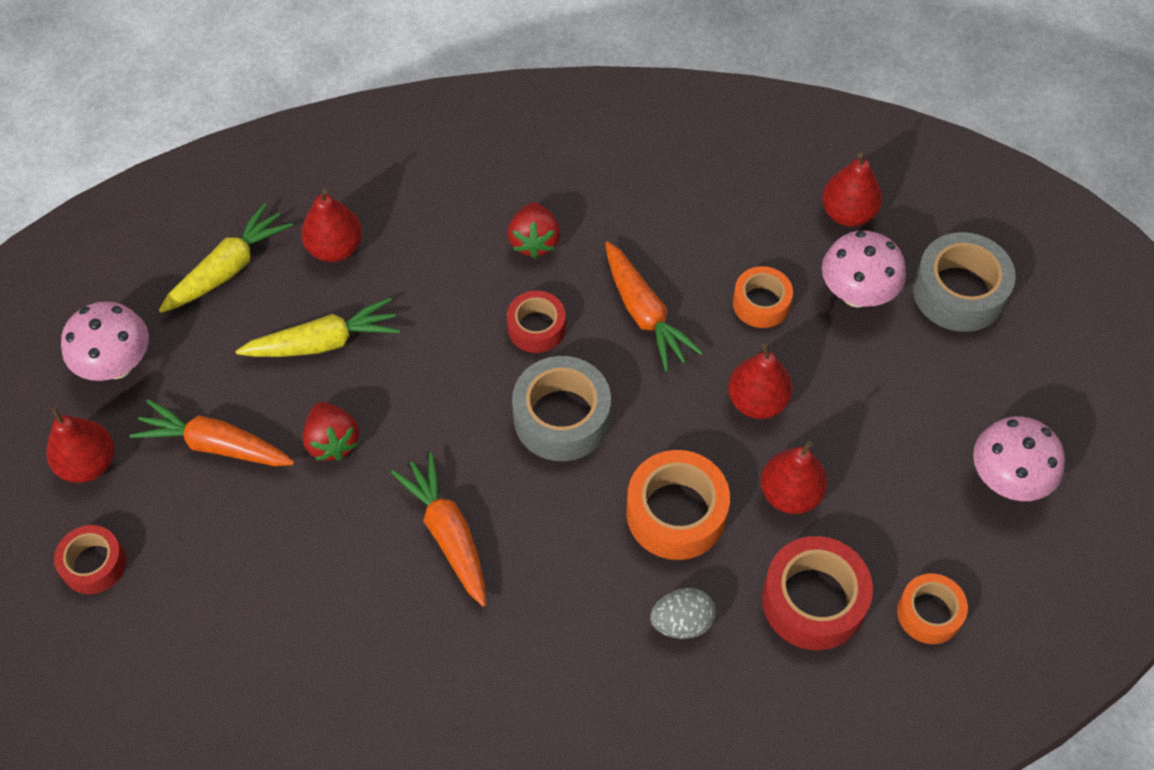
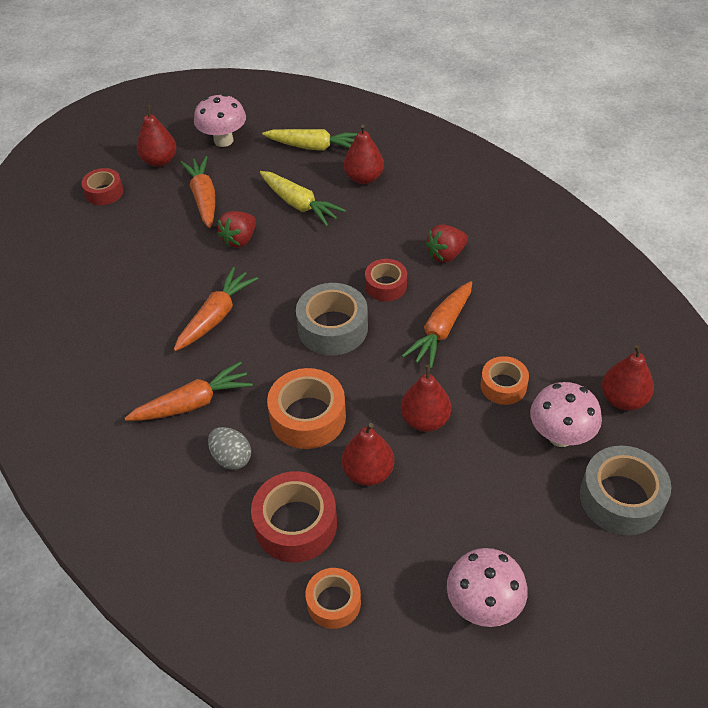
camera: 60 degrees right, 10 degrees down
(572, 626) = (192, 403): none -> orange carrot

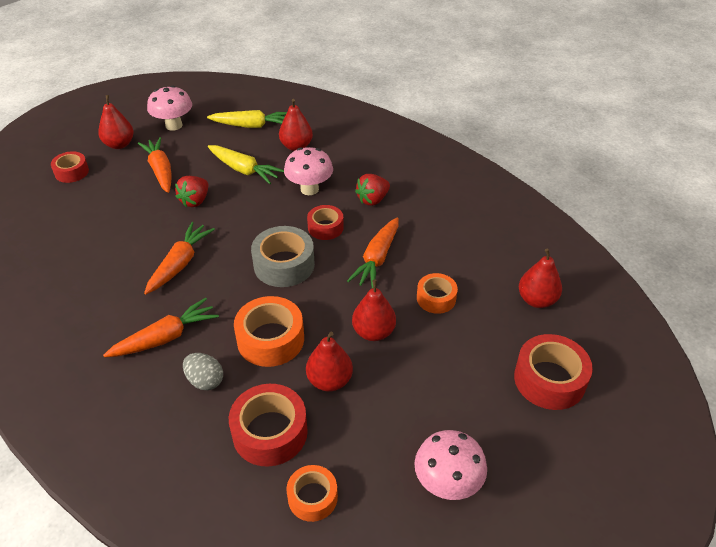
camera: 10 degrees left, 5 degrees down
(560, 436) = (490, 334): pink mushroom -> pink mushroom (309, 189)
(621, 498) = (549, 380): grey tape -> red tape

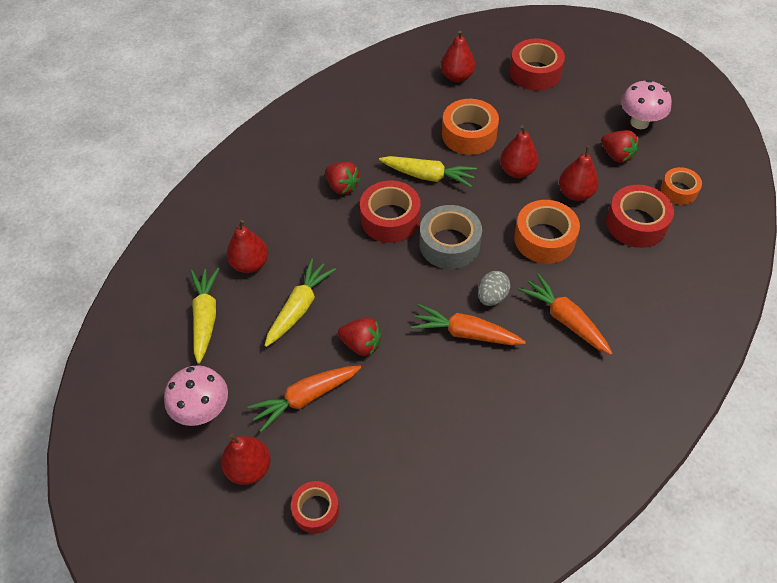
camera: 95 degrees left, 10 degrees up
(205, 381) = (602, 277): grey egg -> grey egg (492, 297)
(309, 189) = (330, 240): pink mushroom -> none
(325, 227) = (390, 219): red tape -> red tape, size x1.62
(377, 259) = (428, 176): orange carrot -> yellow carrot
(386, 439) = (617, 155): none -> red strawberry
(436, 298) = (469, 134): orange tape -> orange tape, size x1.62

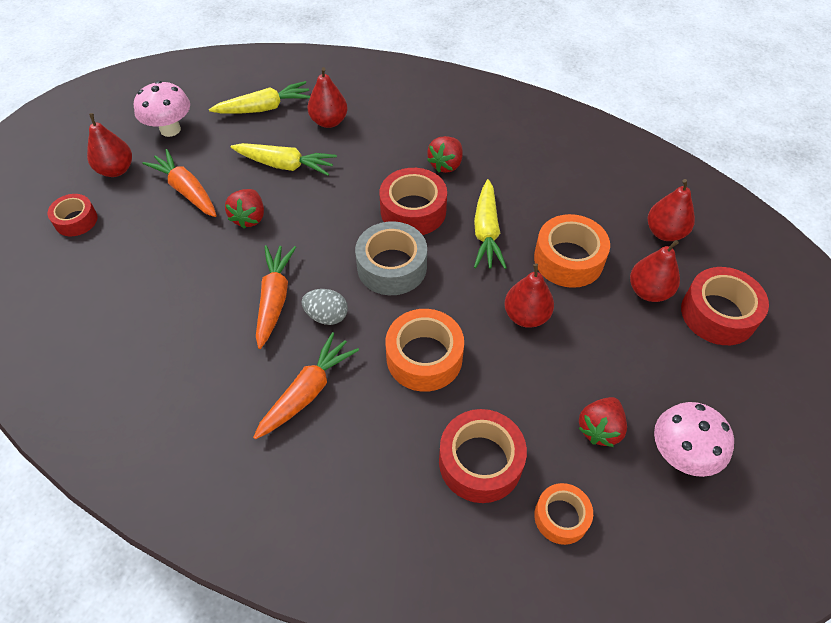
camera: 75 degrees right, 0 degrees up
(575, 193) = (510, 384): red pear -> red pear (648, 291)

